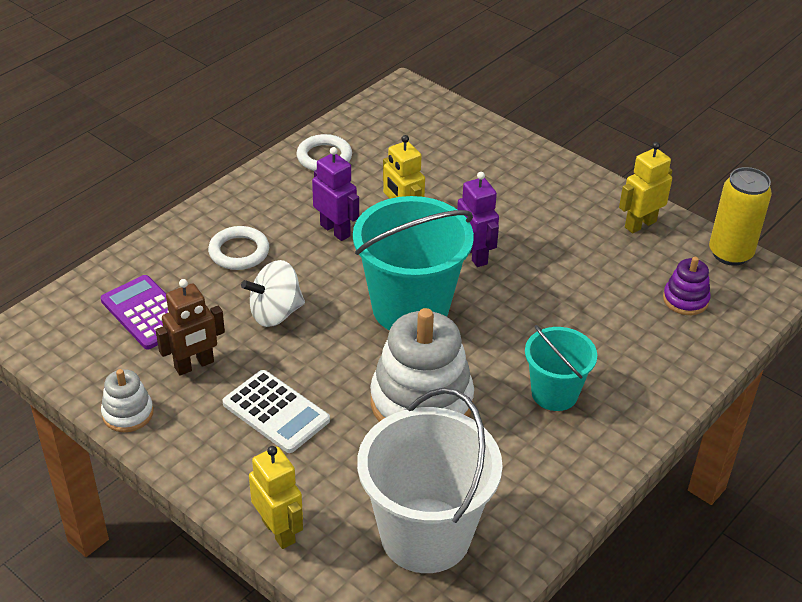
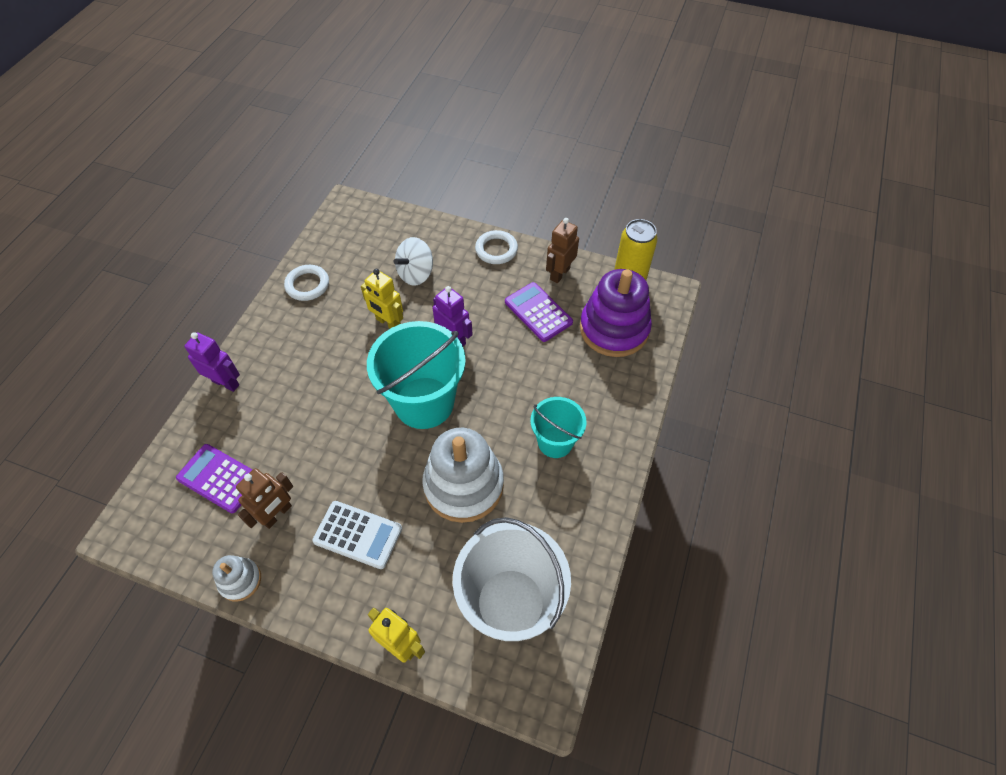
camera: 20 degrees left, 15 degrees up
(239, 252) = (273, 395): white ring -> white ring (496, 250)
(275, 313) = (323, 443): white spinning top -> white spinning top (416, 274)
(335, 230) = (341, 350): purple robot -> purple robot (226, 382)
(594, 256) = (538, 312): none -> purple calculator
(640, 224) = (559, 274): yellow robot -> brown robot
(685, 300) = (614, 329): purple stacking toy -> purple stacking toy, size x2.06

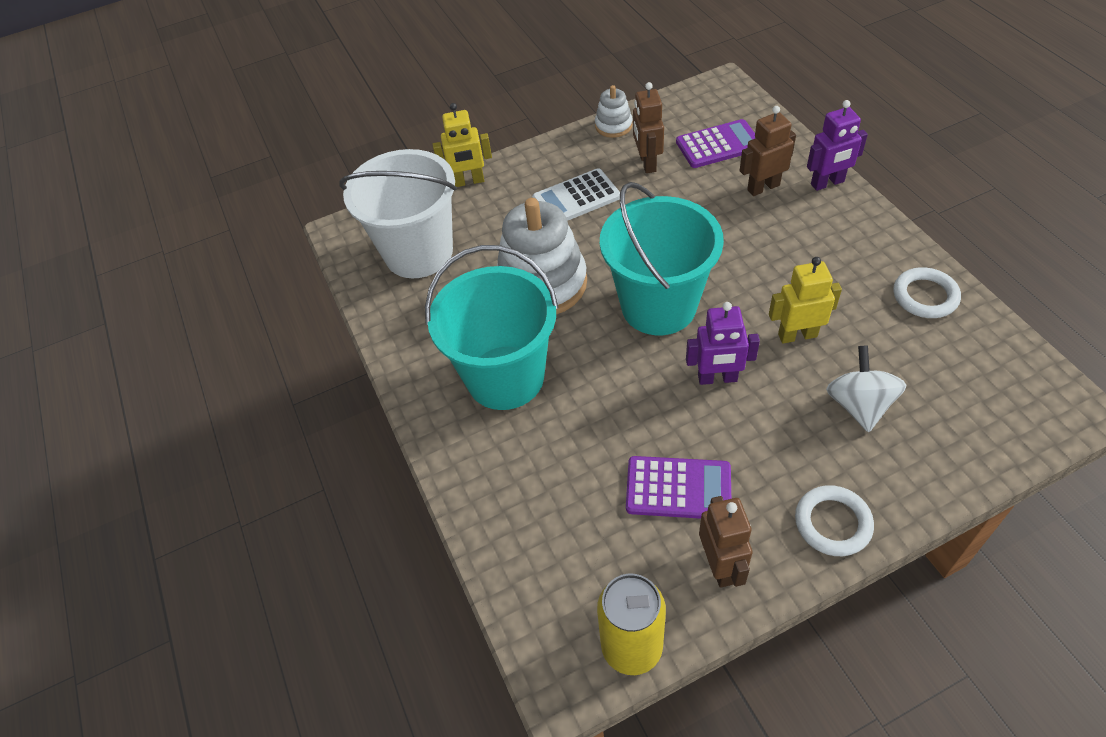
camera: 140 degrees right, 5 degrees down
(256, 417) = (763, 187): none -> brown robot
(555, 442) = (505, 377): turquoise bucket -> turquoise bucket, size x1.75
(614, 329) = (574, 550): purple stacking toy -> none

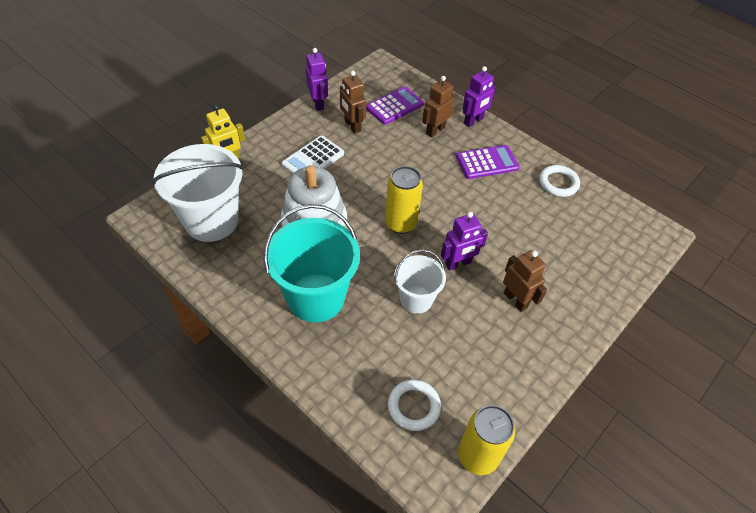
camera: 30 degrees left, 0 degrees up
(613, 126) = (318, 103): white stacking toy -> purple robot
(636, 412) = (416, 299): none -> white bucket
(658, 306) = (401, 223): turquoise bucket -> yellow can
(678, 488) = (463, 343): purple calculator -> purple calculator (487, 162)
(720, 565) = (509, 385): brown robot -> brown robot (515, 300)
(797, 335) = (495, 224): yellow robot -> none
(832, 523) = (563, 338): white ring -> white ring (414, 406)
(859, 405) = (548, 260): white spinning top -> none

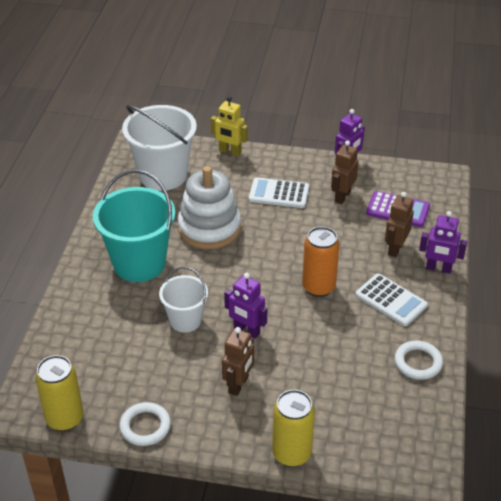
camera: 60 degrees right, 10 degrees down
(401, 223) = (258, 276): yellow can -> yellow can (291, 453)
(414, 406) = (82, 362): white ring -> white ring (145, 426)
(435, 130) = (395, 248): brown robot -> brown robot turned 75 degrees counterclockwise
(442, 194) = (318, 287): none -> orange can
(487, 162) = (391, 300): purple calculator -> white calculator

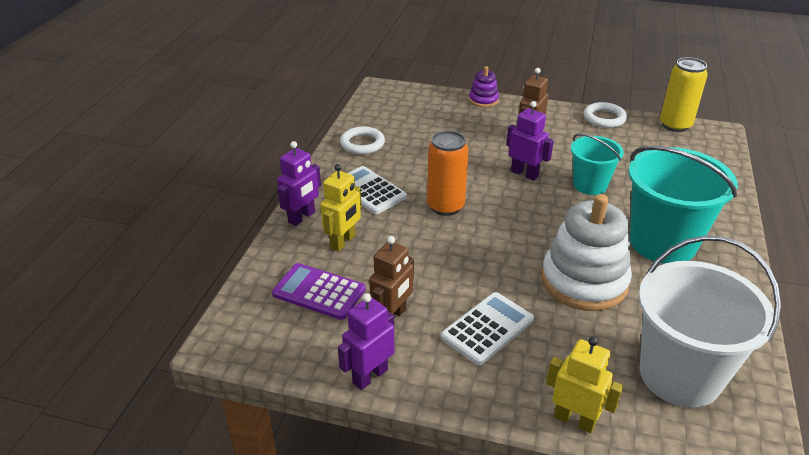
camera: 175 degrees left, 5 degrees down
(185, 320) = (590, 185): white bucket -> turquoise bucket
(279, 193) = (487, 328): white calculator -> white calculator turned 60 degrees counterclockwise
(291, 453) = (483, 100): yellow can -> purple stacking toy
(395, 248) = (343, 242): brown robot -> yellow robot
(438, 268) = (302, 217): purple robot -> purple robot turned 105 degrees clockwise

